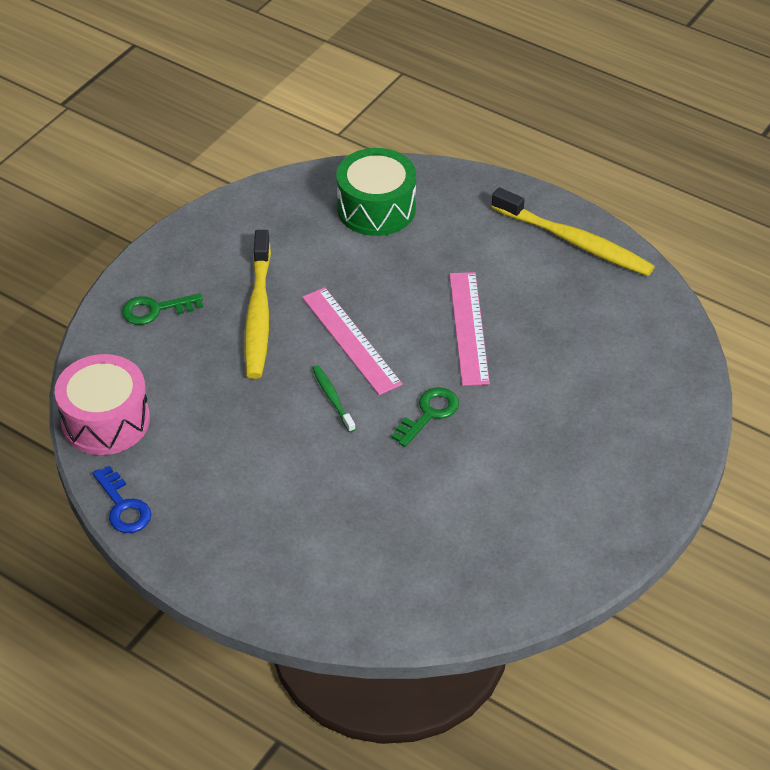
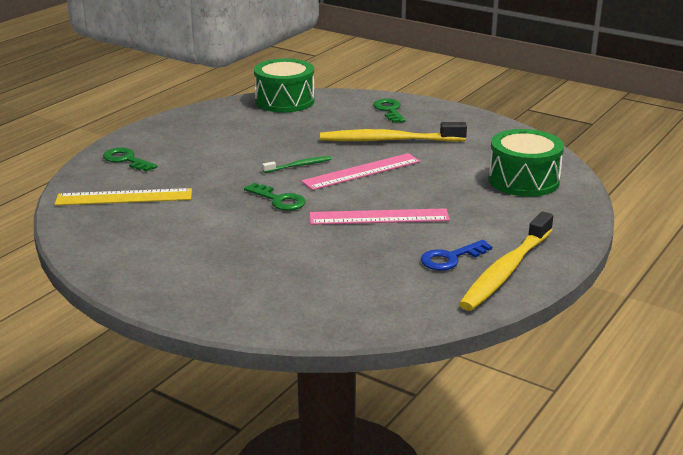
camera: 90 degrees right, 20 degrees down
(106, 421) = (284, 101): pink drum -> green drum
(123, 506) = (210, 108): blue key -> blue key (451, 258)
(309, 582) = (126, 160): none -> green key
(424, 566) = (124, 197): none -> yellow ruler

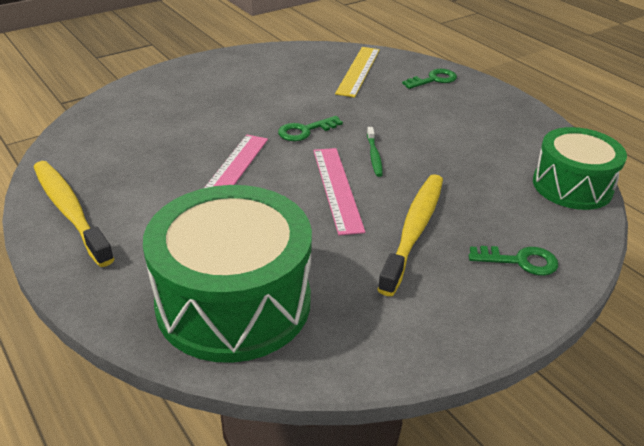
camera: 110 degrees right, 10 degrees up
(451, 258) = (122, 188): blue key -> none
(523, 180) = (233, 302): green drum -> green drum, size x1.58

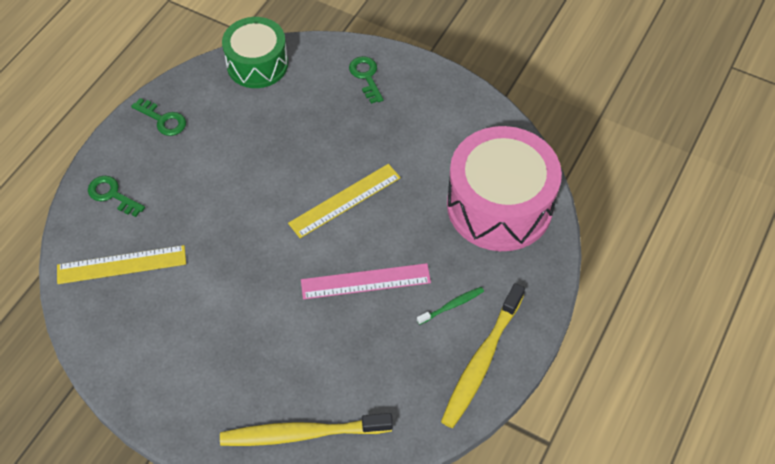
camera: 115 degrees left, 20 degrees up
(233, 302) = (499, 205): green drum -> pink drum
(305, 131) = (270, 258): green key -> green key (163, 120)
(337, 189) = (345, 200): pink ruler -> yellow ruler
(374, 156) = (283, 194): green toothbrush -> green toothbrush (452, 305)
(414, 230) = (368, 138): yellow toothbrush -> yellow toothbrush (302, 433)

